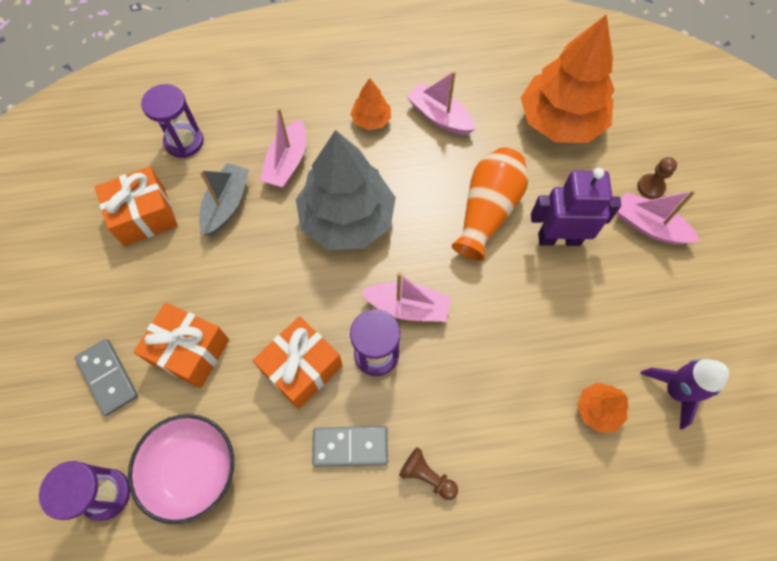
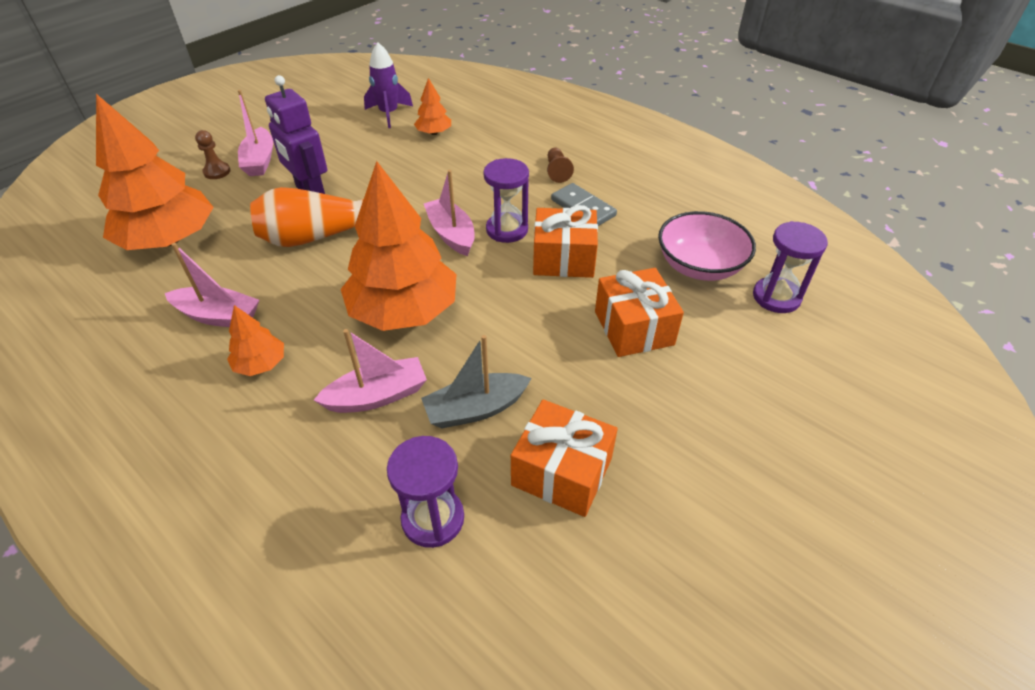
camera: 130 degrees left, 20 degrees down
(108, 377) = (720, 363): grey domino -> none
(347, 219) = (404, 311): grey tree -> orange tree
(439, 117) = (218, 316): pink boat -> pink boat turned 75 degrees counterclockwise

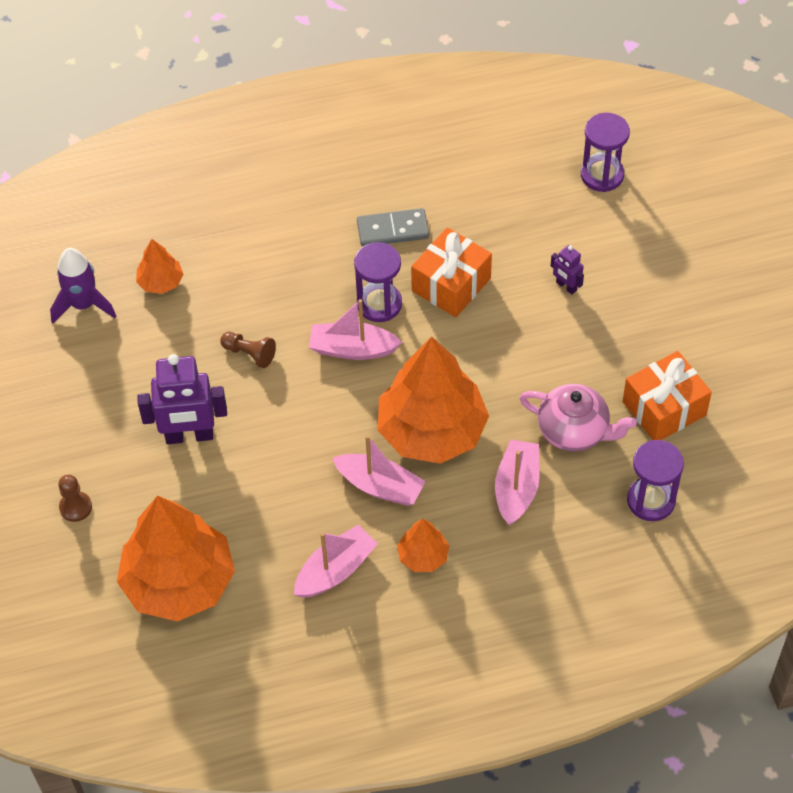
camera: 55 degrees left, 10 degrees up
(260, 161) = (85, 461): pink boat -> pink boat (380, 486)
(315, 236) = (271, 457): orange vase -> none
(475, 409) = (574, 431): grey boat -> pink teapot
(557, 171) = (320, 217): brown pawn -> brown pawn (249, 354)
(633, 328) = (566, 286): orange gift -> purple robot
(699, 266) = (532, 198): pink bowl -> none

